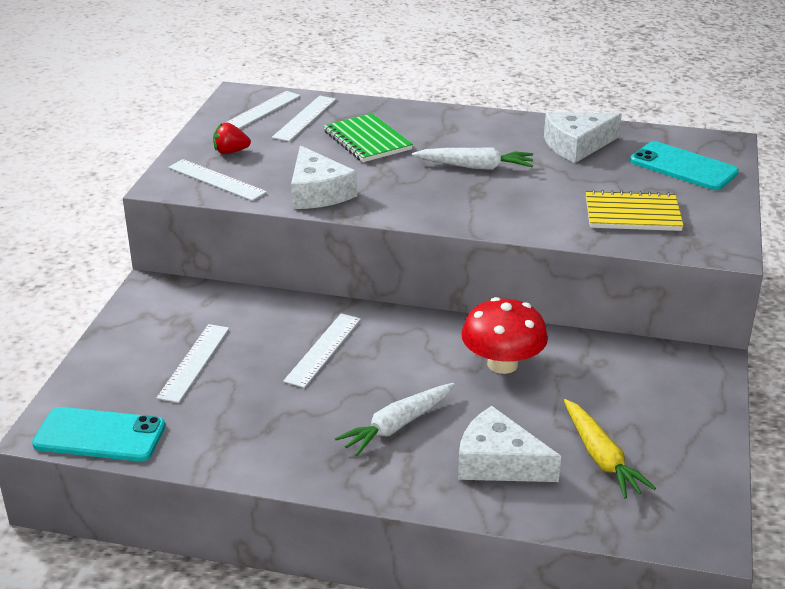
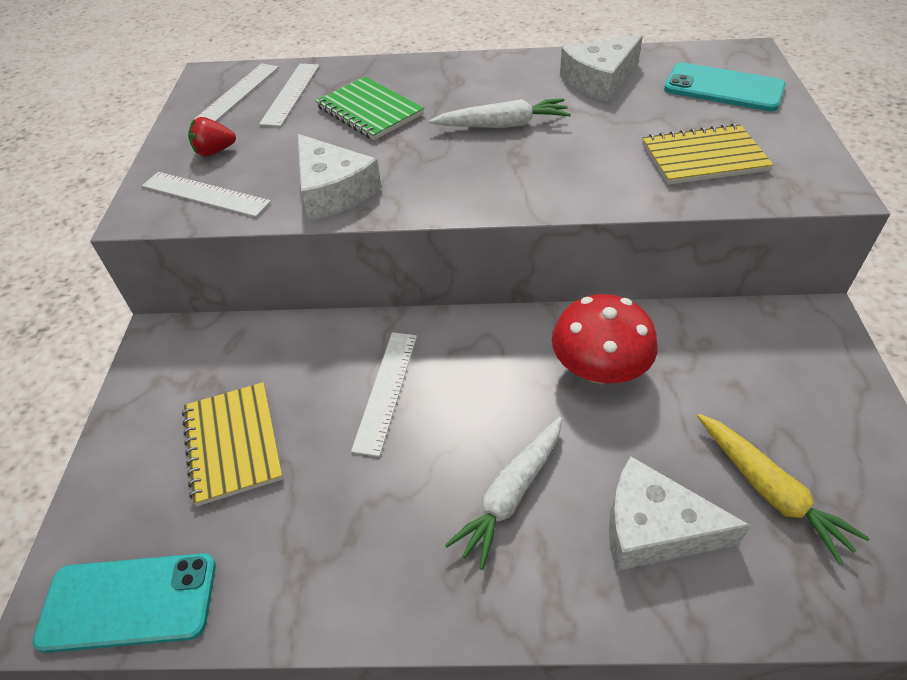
camera: 10 degrees left, 15 degrees up
(194, 362) = (233, 444): white ruler -> yellow notebook

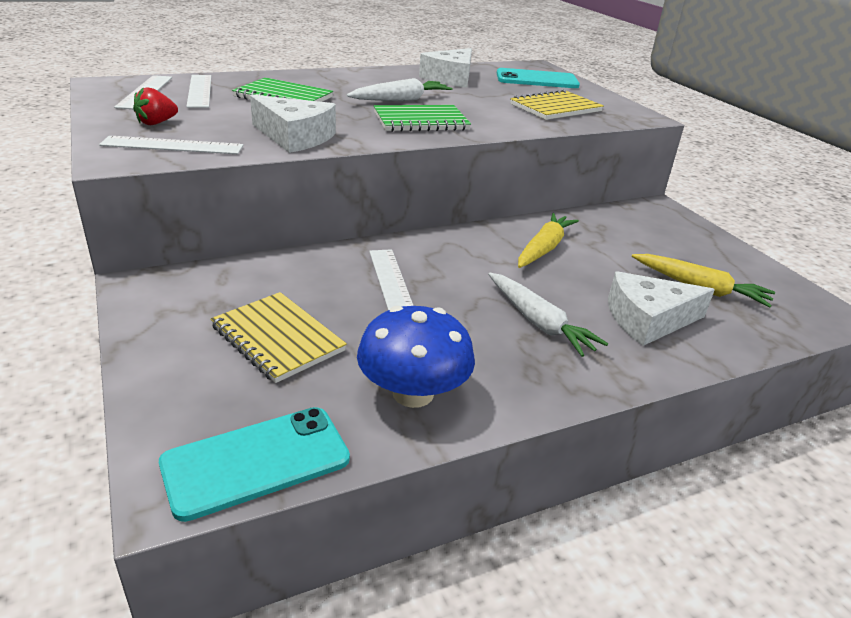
camera: 30 degrees left, 15 degrees down
(312, 561) = (413, 393): none -> blue mushroom
(497, 173) = (421, 121): none -> green notebook
(511, 494) = (538, 322): white carrot -> white carrot turned 45 degrees counterclockwise
(599, 369) = (544, 248): red mushroom -> yellow carrot

